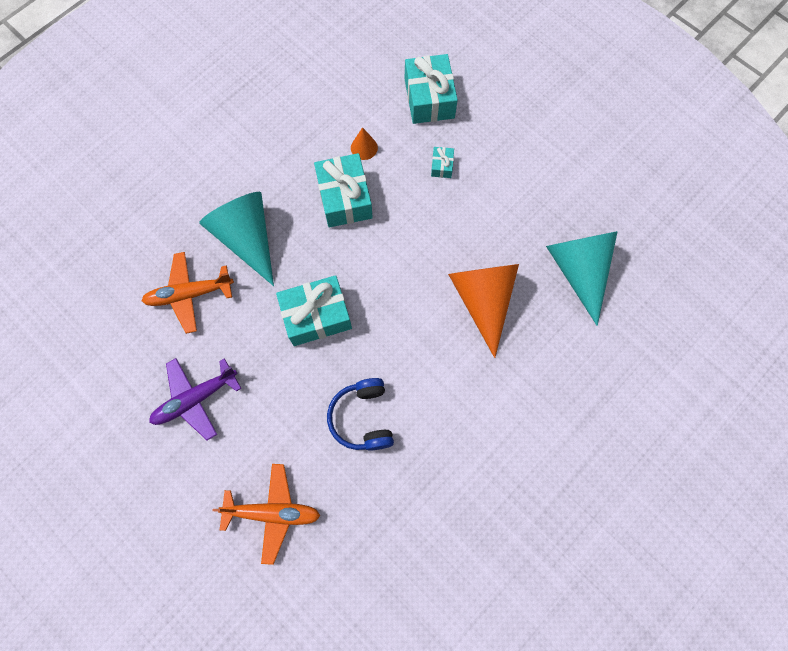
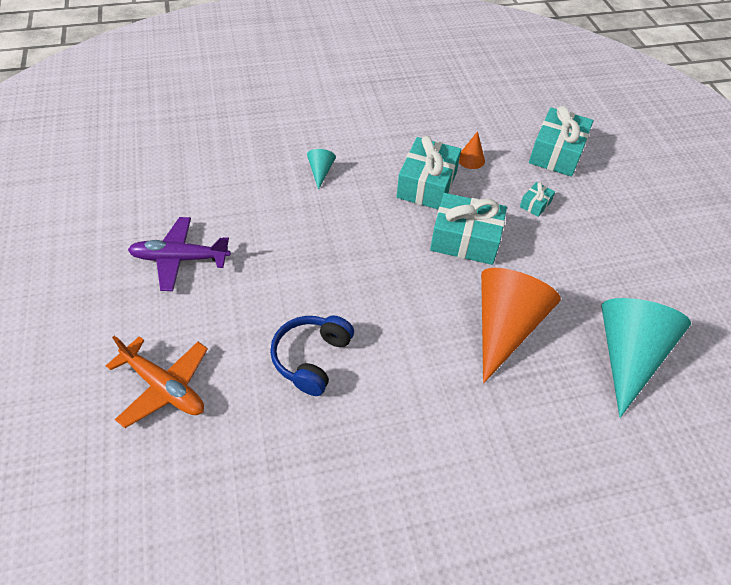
camera: 30 degrees right, 20 degrees down
(189, 294) = (241, 185): orange plane -> none
(247, 238) = (320, 172): turquoise cone -> turquoise cone, size x0.43
(316, 316) = (334, 255): turquoise gift -> turquoise gift (465, 239)

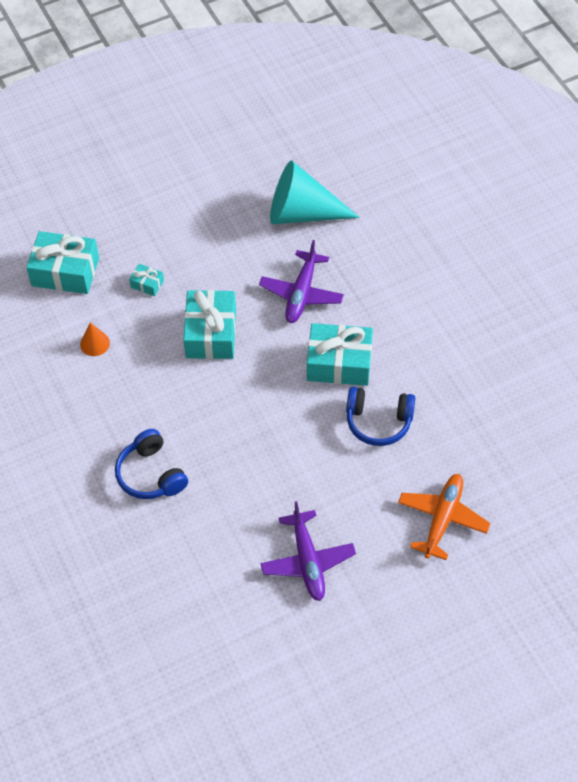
camera: 100 degrees left, 5 degrees up
(320, 172) = (151, 474): turquoise cone -> blue headphones
(427, 185) = (144, 375): turquoise gift -> turquoise gift (339, 363)
(504, 327) = (301, 294): orange cone -> purple plane

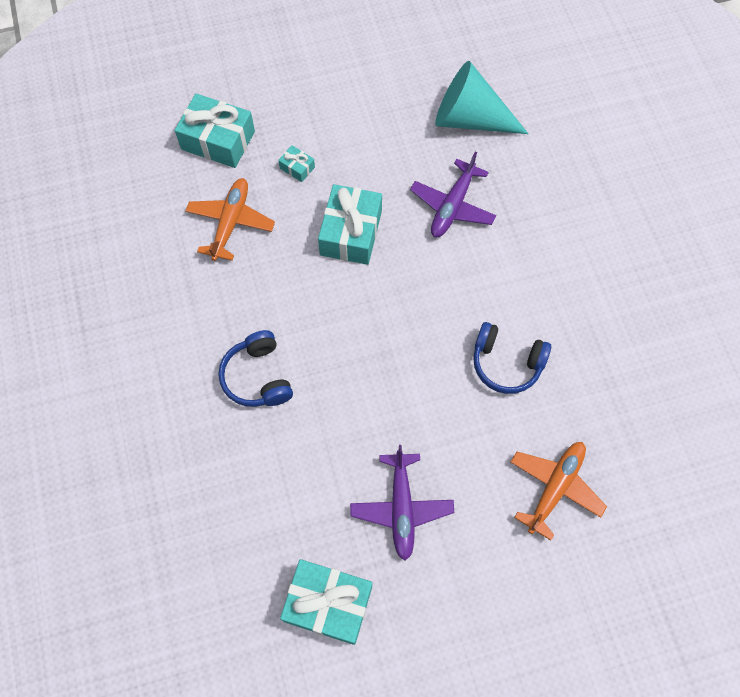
camera: 10 degrees right, 10 degrees up
(95, 343) = (231, 222): orange cone -> orange plane
(339, 363) = (477, 290): turquoise gift -> turquoise gift (328, 603)

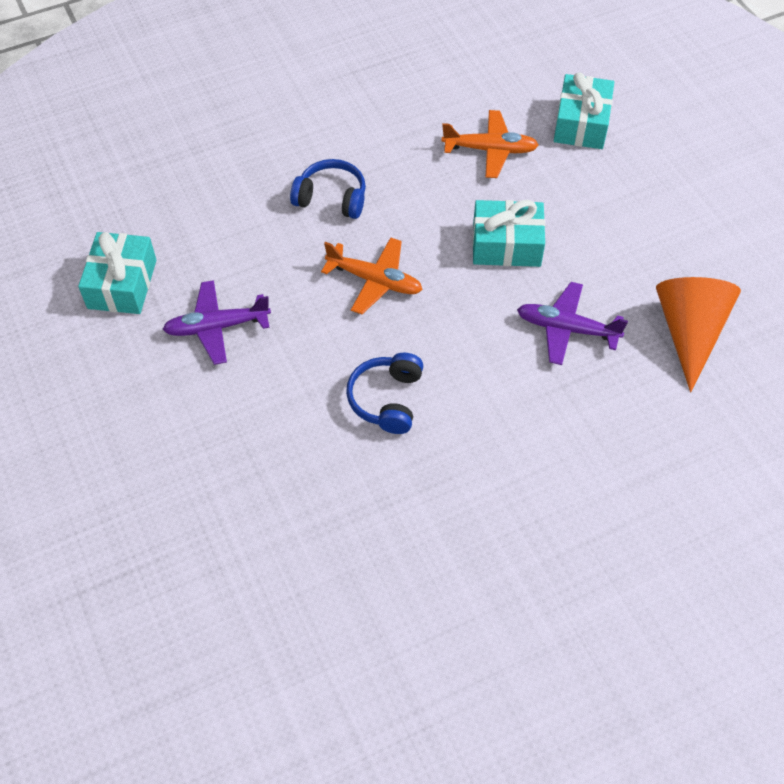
camera: 80 degrees right, 10 degrees down
(258, 377) = (331, 198): blue headphones -> blue headphones turned 45 degrees clockwise
(297, 168) = (570, 189): turquoise gift -> none
(470, 119) = (689, 332): turquoise cone -> orange cone
(555, 487) = (254, 457): orange plane -> orange plane (375, 281)

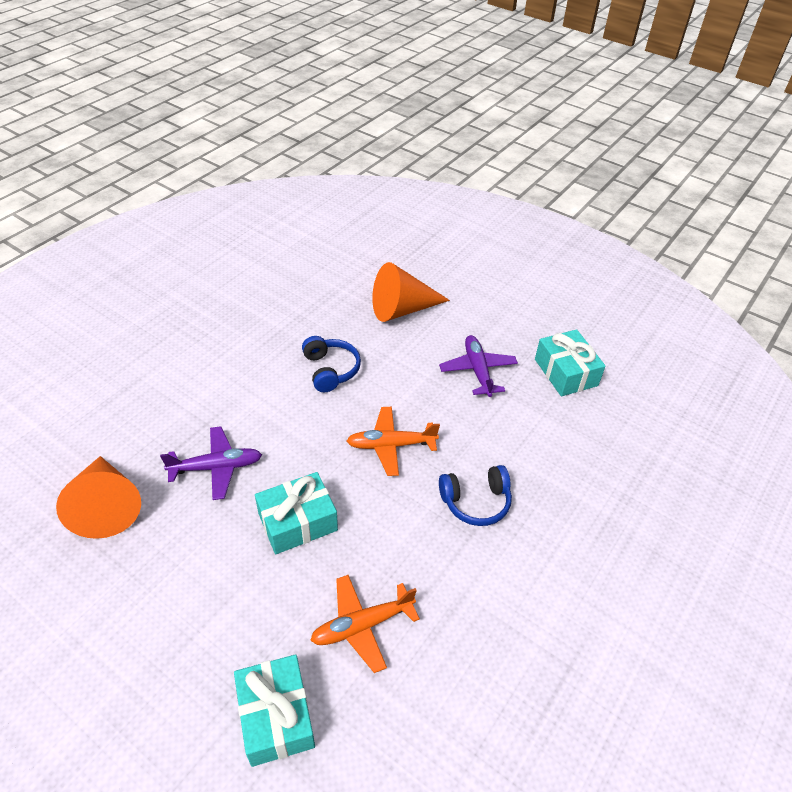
camera: 150 degrees right, 10 degrees down
(216, 327) = (477, 370): purple plane -> purple plane turned 60 degrees counterclockwise
(237, 457) = (402, 309): none -> orange cone

